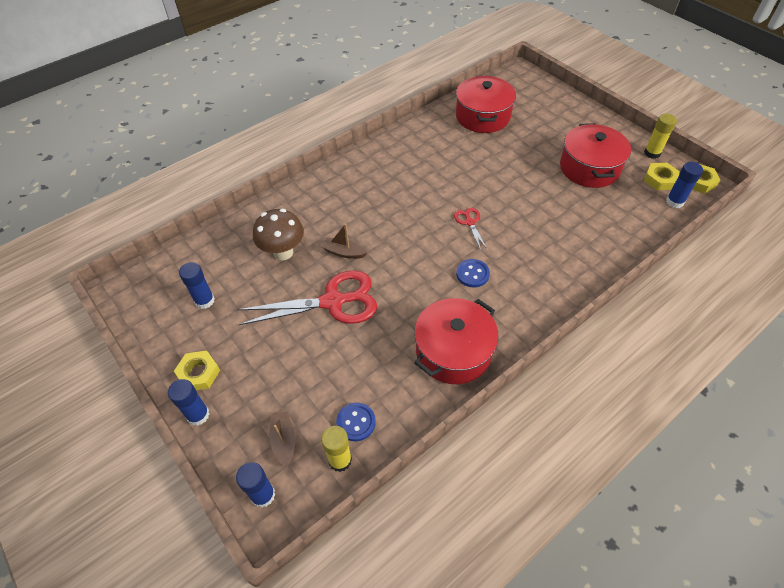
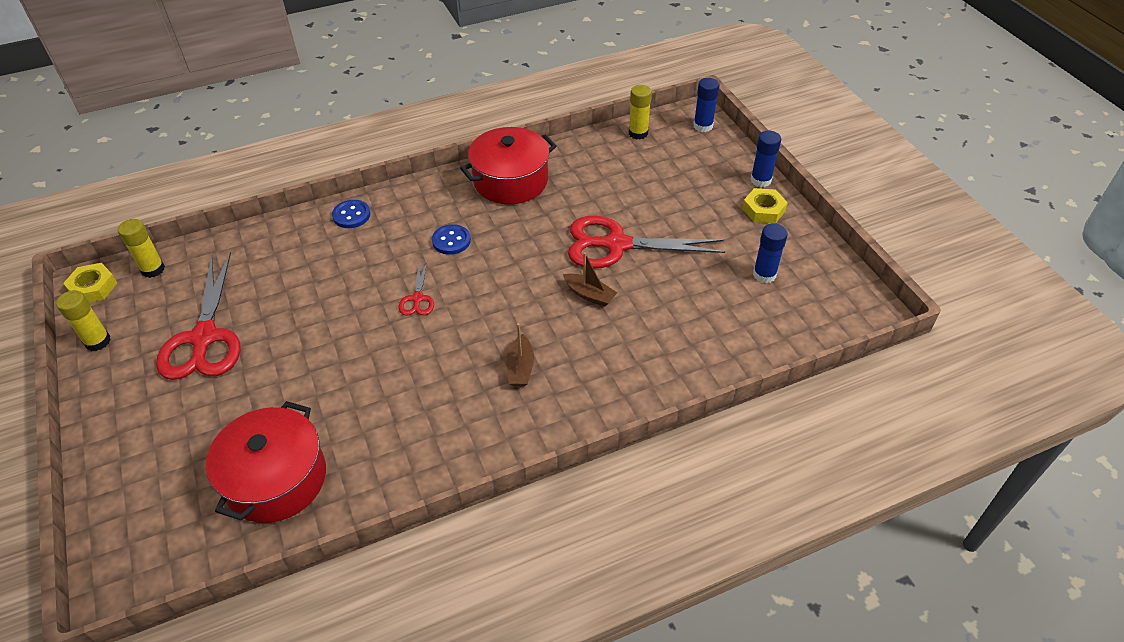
camera: 165 degrees left, 5 degrees down
(283, 252) = (666, 311): brown mushroom -> none
(284, 441) = (683, 151): brown boat -> brown boat (520, 368)
(356, 422) = (619, 151): blue button -> blue button (351, 215)
(589, 168) = (204, 338): red pot -> red scissors
(660, 179) = (135, 301): yellow nut -> none
(674, 201) = (153, 269): blue glue stick -> yellow glue stick

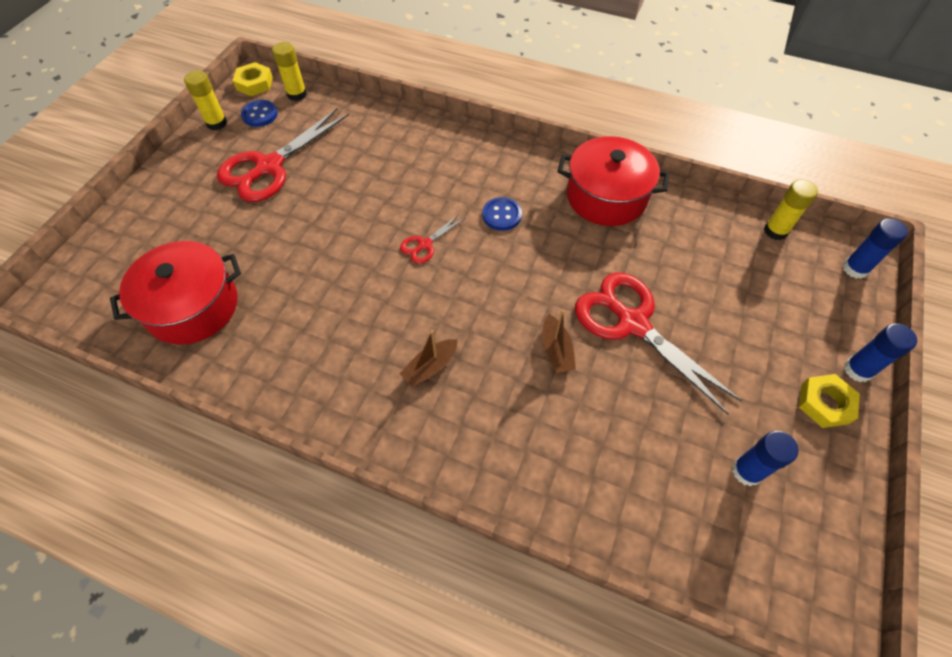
camera: 45 degrees right, 10 degrees up
(351, 215) = (455, 141): blue button -> blue button (260, 115)

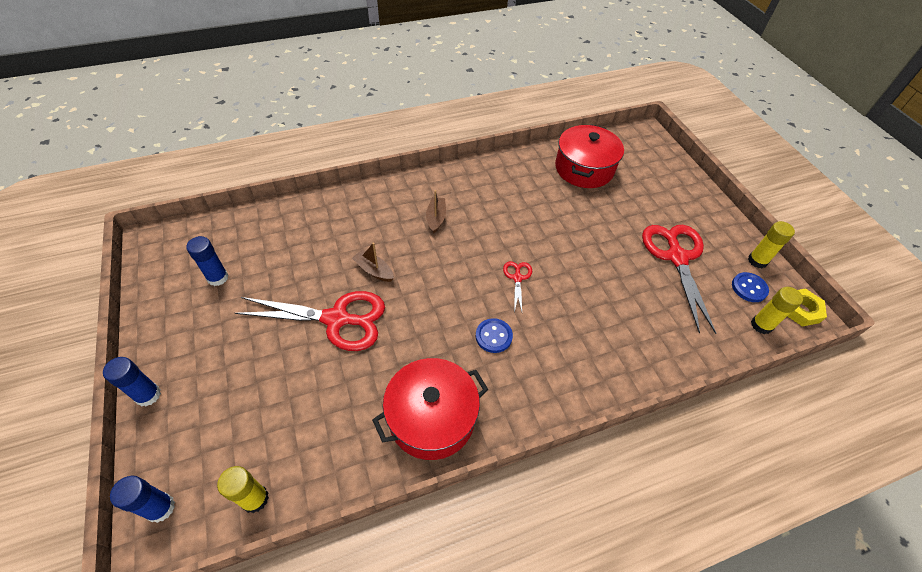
camera: 135 degrees right, 5 degrees down
(824, 403) = (172, 351): yellow nut -> none

